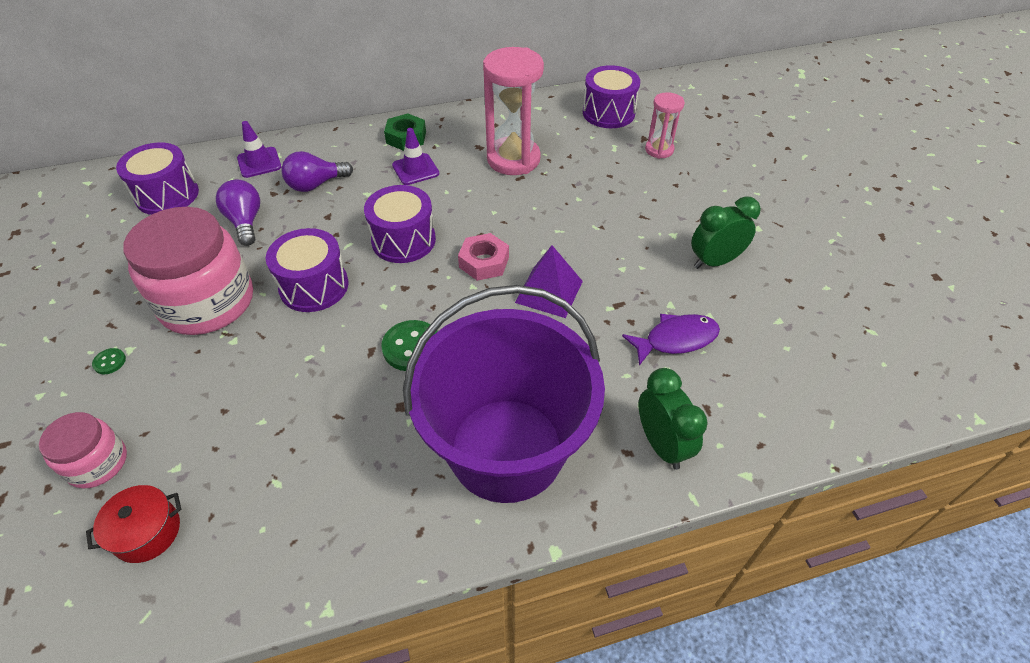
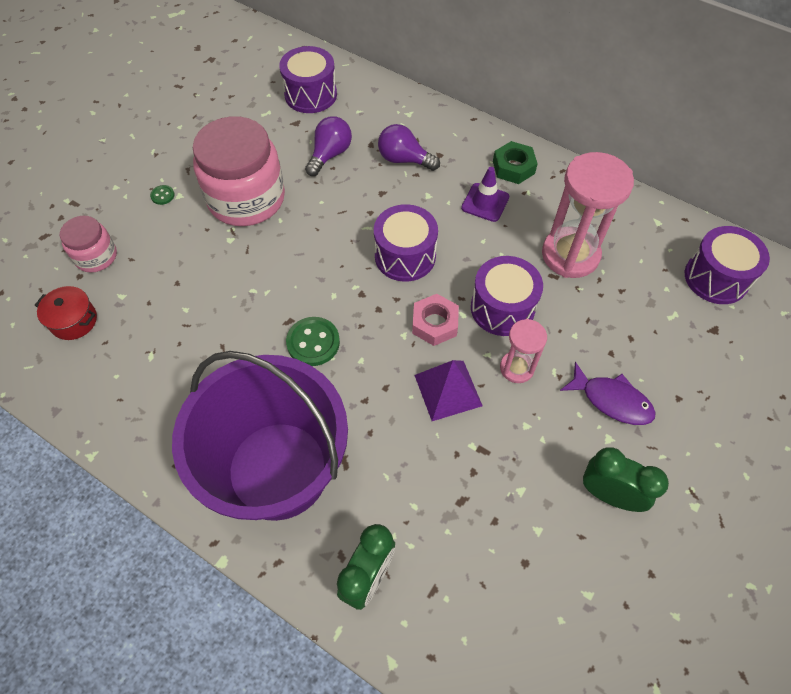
camera: 50 degrees right, 10 degrees up
(259, 162) = (390, 111): purple traffic cone -> none
(314, 286) = (312, 241): purple drum -> purple drum (502, 308)
(659, 150) = (712, 353): pink hourglass -> pink hourglass (516, 368)
(676, 339) = (485, 520): purple fish -> purple fish (611, 400)

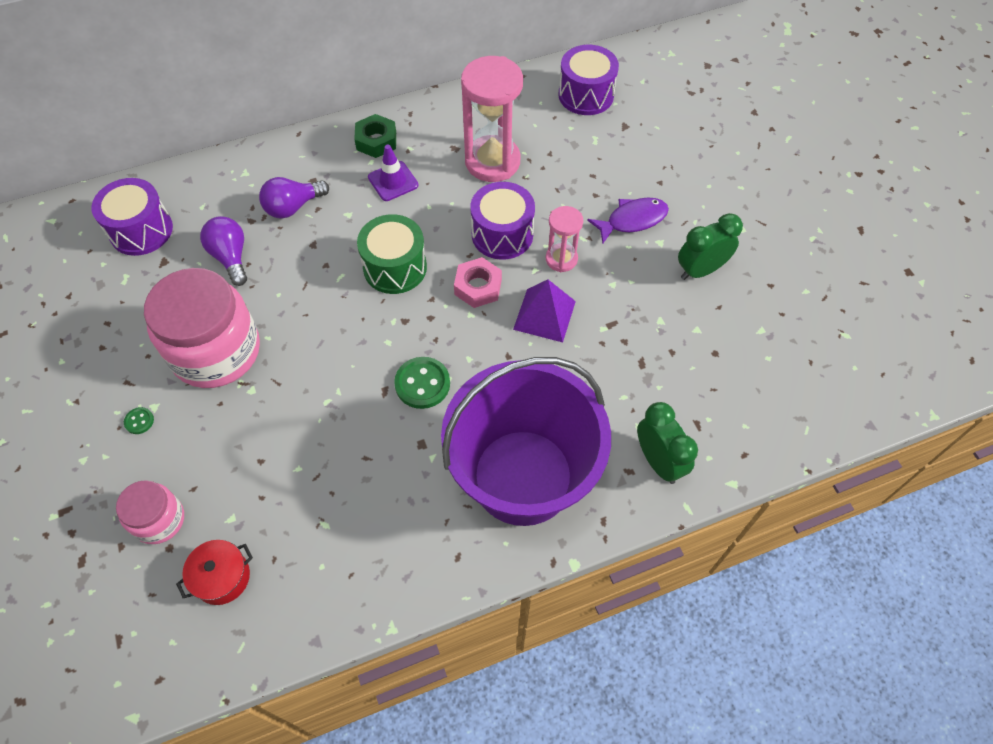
camera: 55 degrees left, 0 degrees up
(405, 256) = (395, 267): purple drum -> green drum

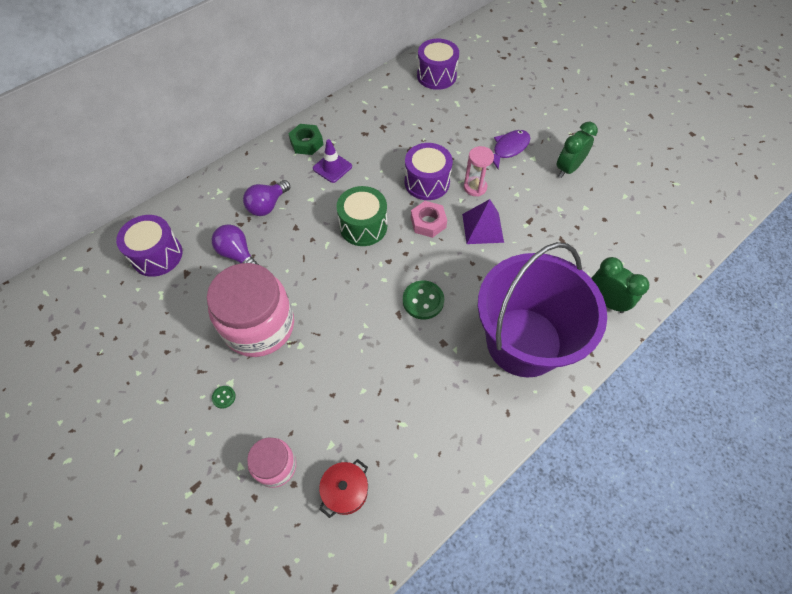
camera: 20 degrees left, 0 degrees up
(492, 162) = (396, 135): pink hourglass -> none

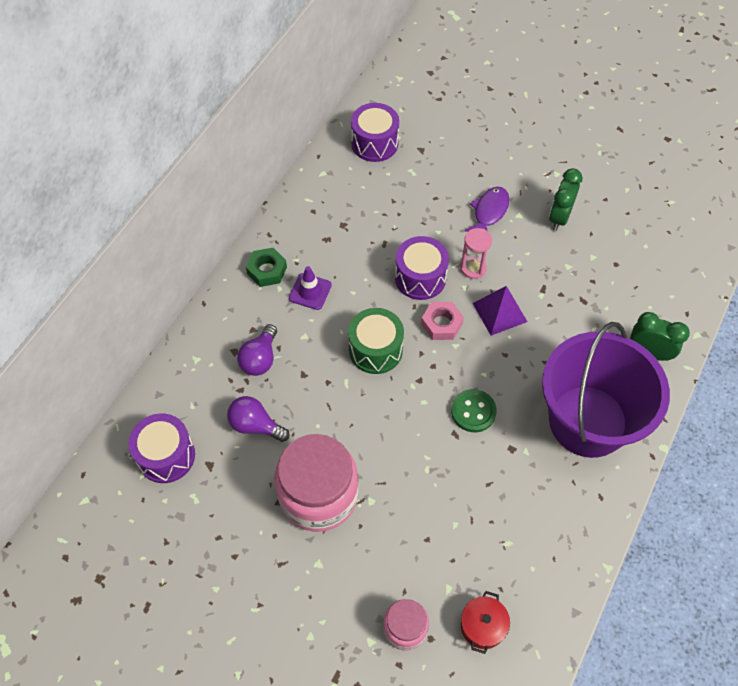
camera: 20 degrees left, 0 degrees up
(224, 397) = (319, 581): green button -> none

